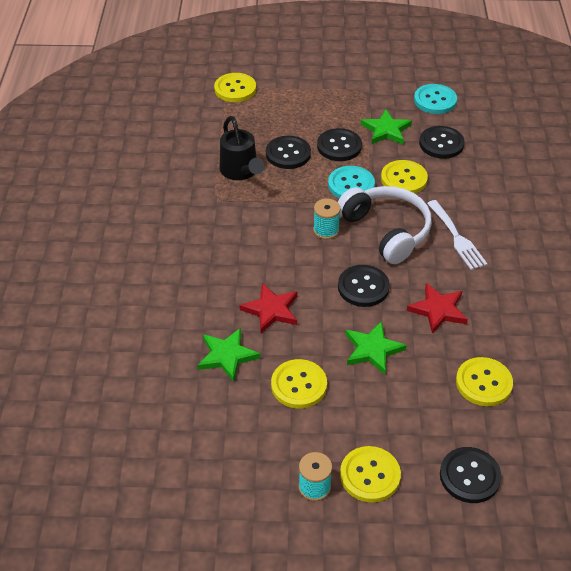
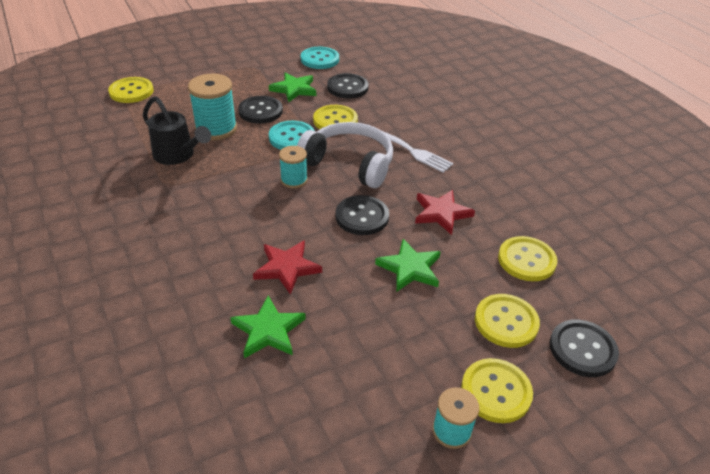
camera: 30 degrees left, 5 degrees down
(288, 154) = (216, 129): black button -> turquoise spool
(299, 385) = (363, 330): yellow button -> yellow button (506, 322)

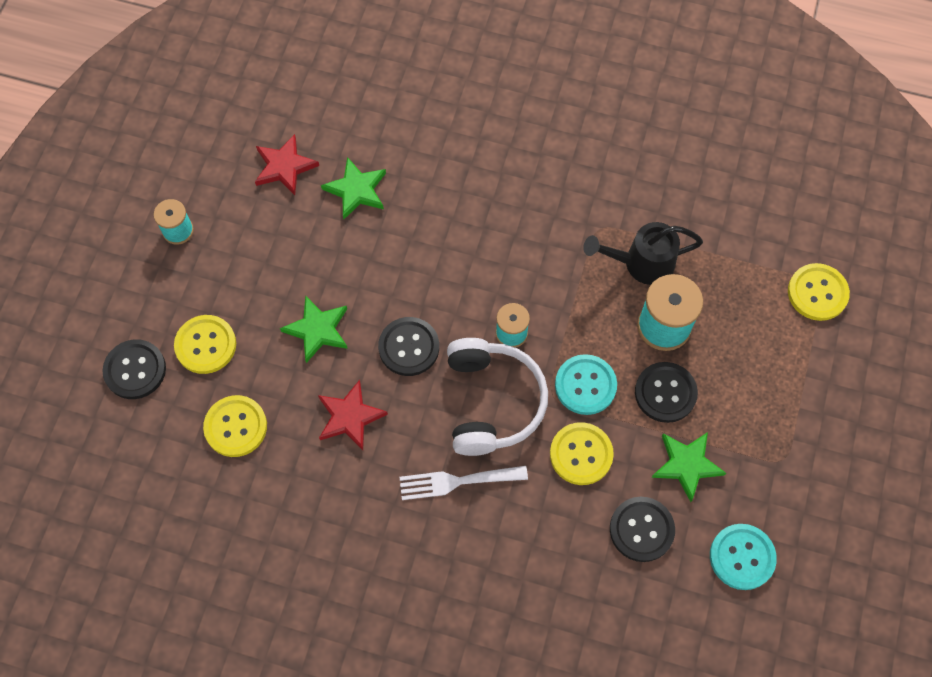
camera: 135 degrees right, 25 degrees up
(287, 268) = (404, 245): red star -> red star (284, 167)
(349, 164) = (492, 402): white headphones -> white headphones turned 75 degrees counterclockwise
(496, 391) = (171, 281): yellow button -> none

